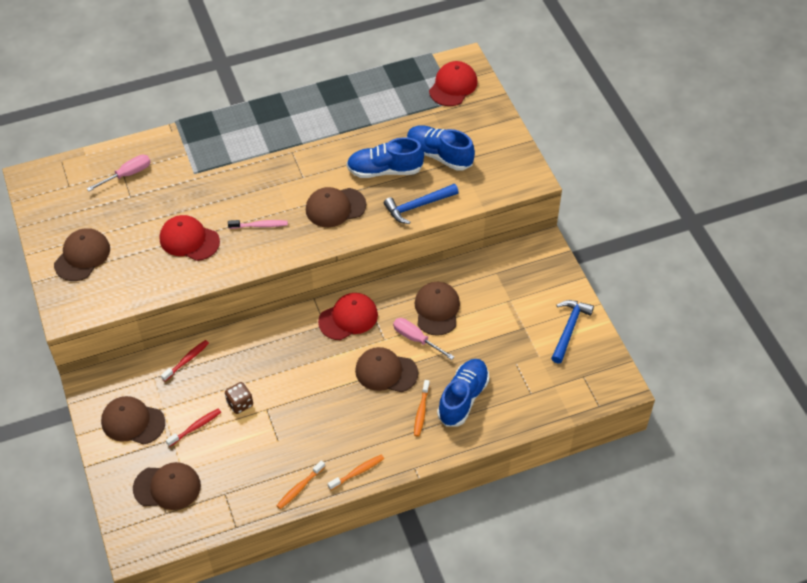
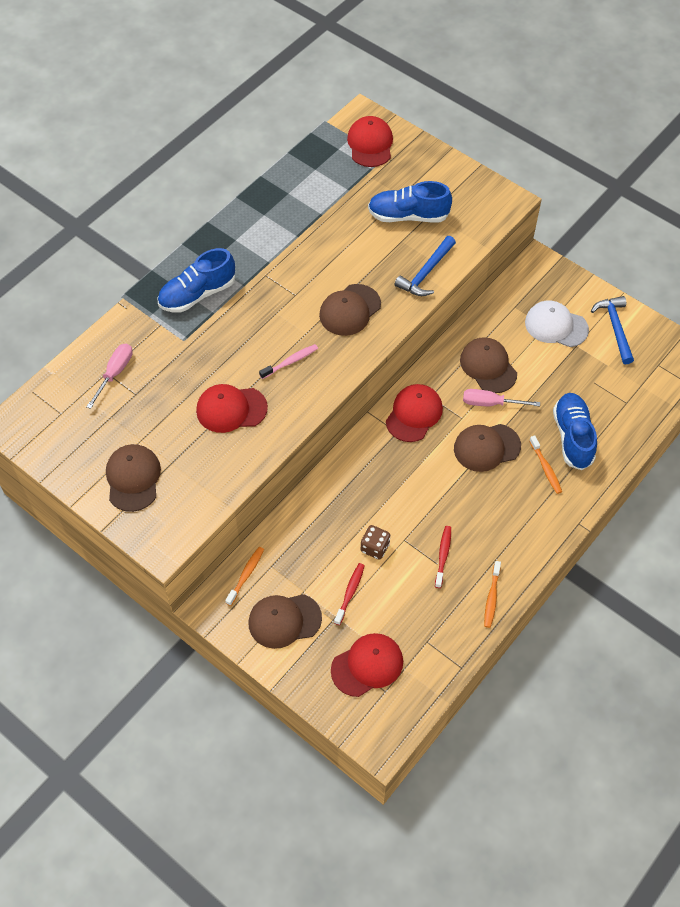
camera: 30 degrees left, 5 degrees up
(167, 487) = (367, 665): brown cap -> red cap
(187, 360) = (291, 532): red toothbrush -> red toothbrush (443, 555)
(358, 472) = (532, 554): orange toothbrush -> orange toothbrush (246, 575)
(384, 170) = (368, 253): blue shoe -> blue shoe (197, 294)
(519, 304) = (556, 326): none -> white cap

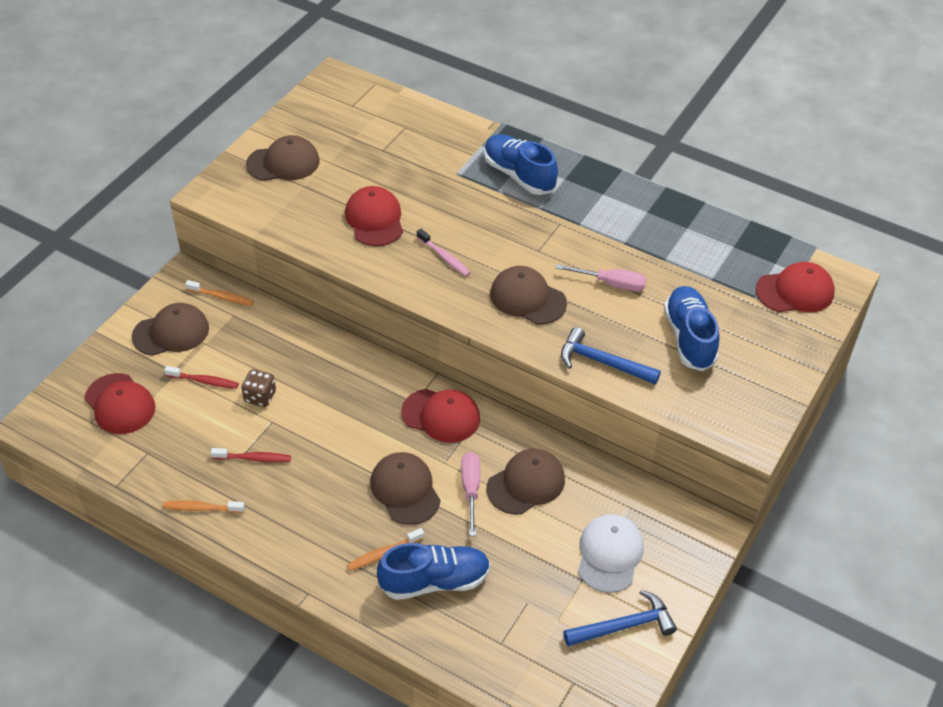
camera: 80 degrees right, 10 degrees down
(115, 373) = (405, 132): pink screwdriver -> pink screwdriver (611, 284)
(284, 620) = (171, 332): brown cap -> brown cap turned 90 degrees clockwise

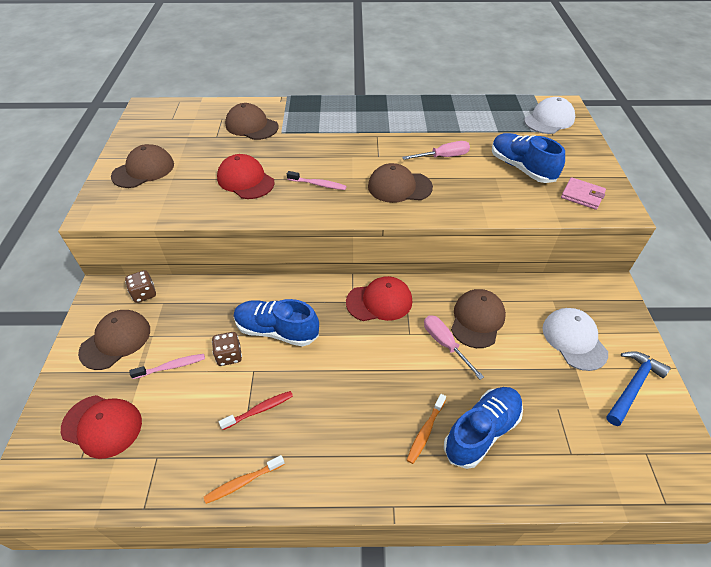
camera: 30 degrees left, 0 degrees up
(204, 381) = (171, 366): red toothbrush -> pink toothbrush
(222, 297) = (144, 294): orange toothbrush -> brown dice
(405, 490) = (399, 370): brown cap -> brown cap (251, 126)
(519, 175) = (325, 119): blue shoe -> blue shoe (276, 330)
(602, 362) = (486, 205): blue hammer -> none
(725, 402) = (582, 195): none -> pink wallet
(795, 291) = (549, 120): red cap -> white cap

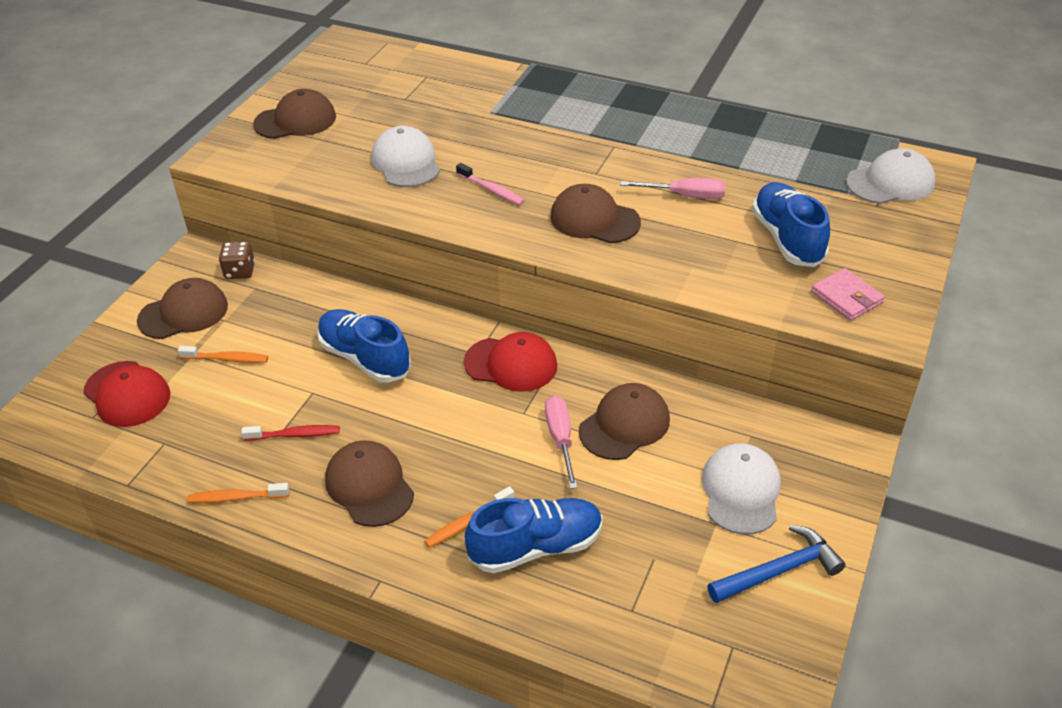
camera: 25 degrees right, 5 degrees down
(171, 366) = (227, 359): pink toothbrush -> orange toothbrush
(229, 355) = (295, 368): brown dice -> none
(245, 180) = (406, 162): red cap -> white cap
(251, 126) = (457, 95): brown cap -> brown cap (369, 486)

